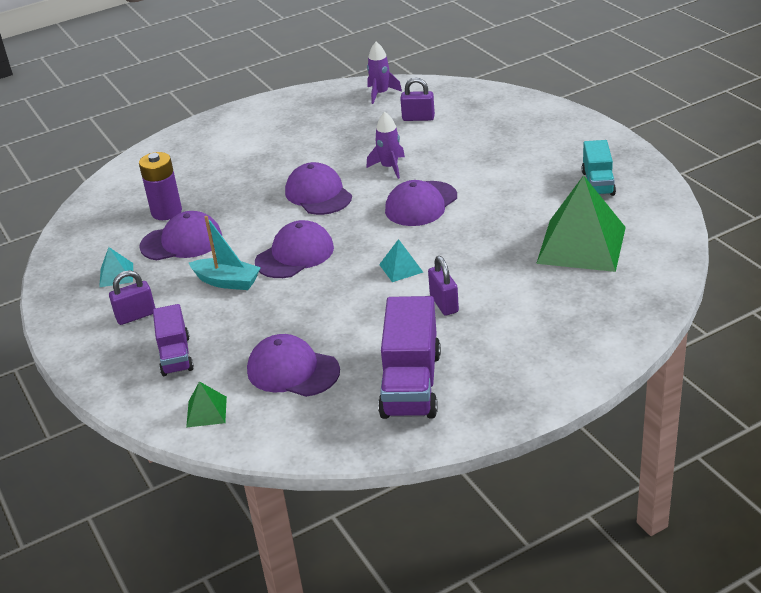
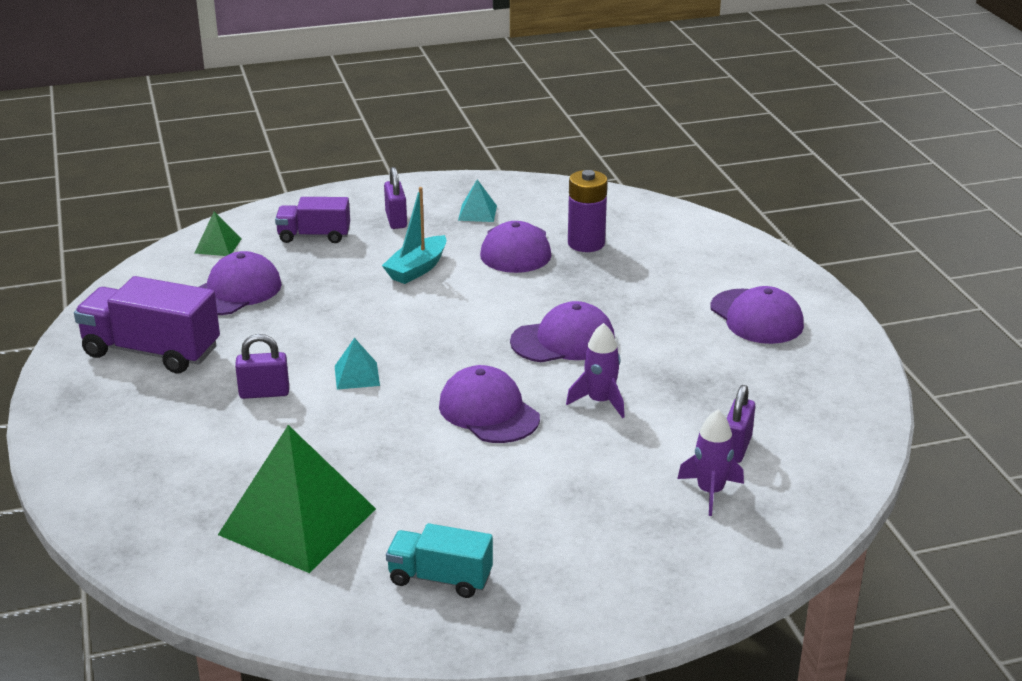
camera: 100 degrees right, 5 degrees down
(295, 255) = (438, 312): purple cap -> purple cap (756, 317)
(380, 94) = (835, 426): purple rocket -> purple rocket (710, 492)

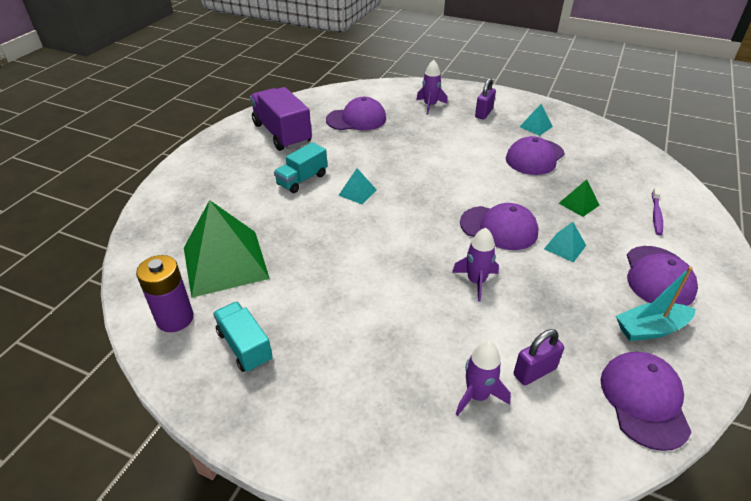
camera: 40 degrees right, 10 degrees up
(218, 246) = (377, 93): green pyramid -> green pyramid (578, 204)
(264, 393) = (302, 180): purple padlock -> turquoise truck
(314, 236) = (430, 106): purple truck -> purple rocket
(417, 269) = (462, 145): turquoise boat -> turquoise boat (650, 329)
(488, 411) = (401, 251): purple cap -> purple cap (644, 400)
(586, 243) = (584, 171): purple battery -> purple battery (175, 318)
(647, 329) = (565, 247): none -> turquoise pyramid
(699, 259) = (656, 215): none -> purple toothbrush

